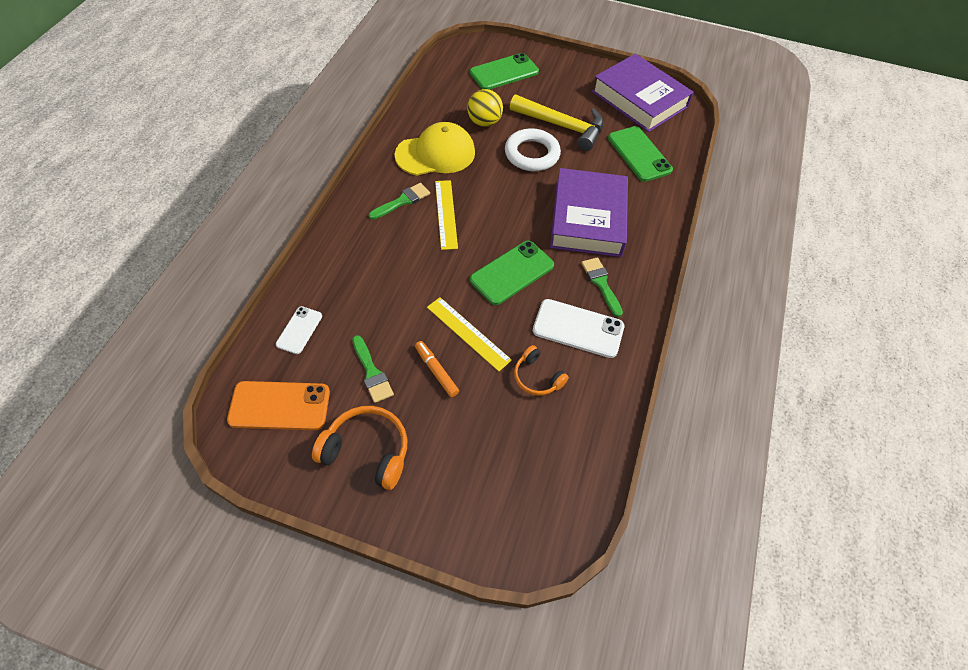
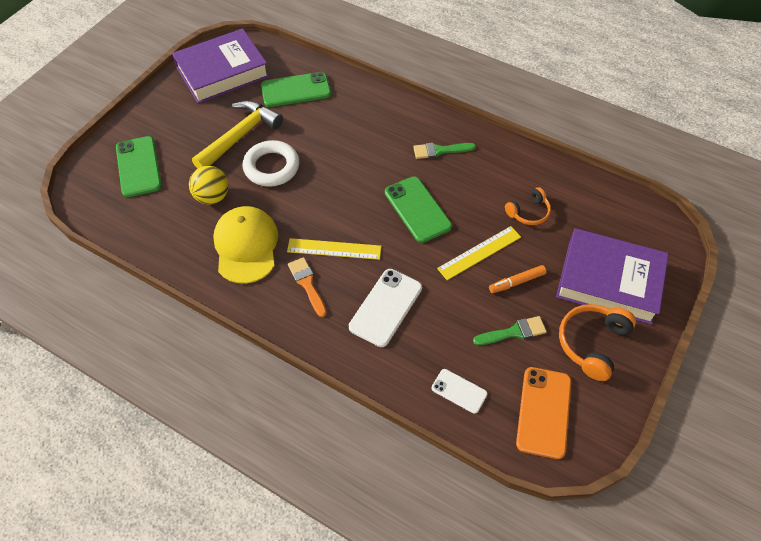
camera: 75 degrees left, 0 degrees up
(402, 201) = (307, 284): green brush -> orange brush
(578, 328) = (484, 176): white phone -> white phone (386, 307)
(588, 218) = (365, 143): purple book -> purple book (609, 280)

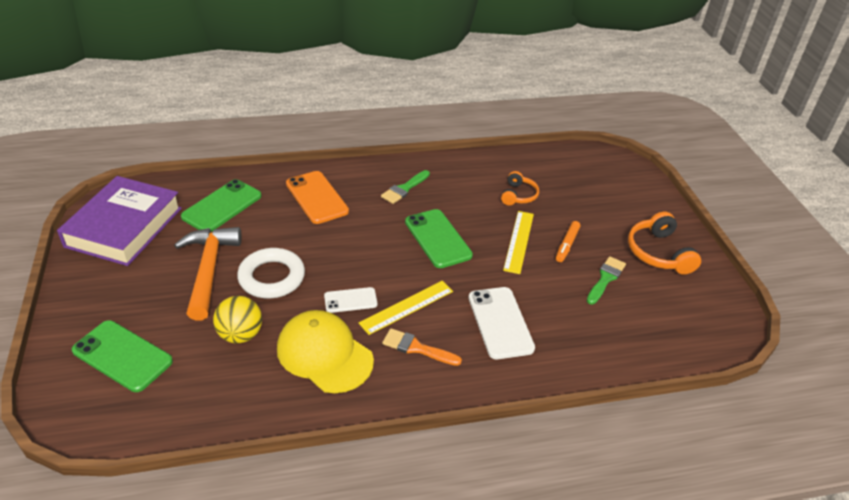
camera: 45 degrees left, 15 degrees down
(240, 136) = (209, 269): yellow hammer -> orange hammer
(417, 209) = (438, 238): green phone -> green phone turned 45 degrees clockwise
(459, 391) = (621, 343): white phone -> white phone (350, 300)
(543, 412) = (686, 316): orange phone -> orange phone (317, 197)
(609, 280) = (619, 208): purple book -> none

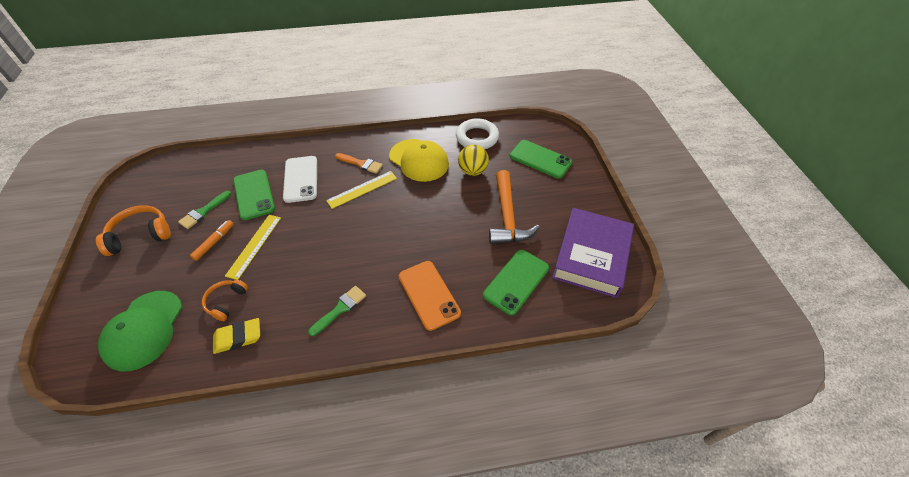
camera: 175 degrees left, 10 degrees up
(272, 277) = (459, 211): white ring -> white ring (477, 137)
(350, 300) = (401, 194): white phone -> none
(438, 238) = (324, 247): green phone -> green phone (254, 194)
(491, 172) = (238, 337): none -> yellow eraser
(580, 178) = (144, 330): none -> green cap
(658, 253) = (140, 235): orange headphones -> orange headphones turned 105 degrees counterclockwise

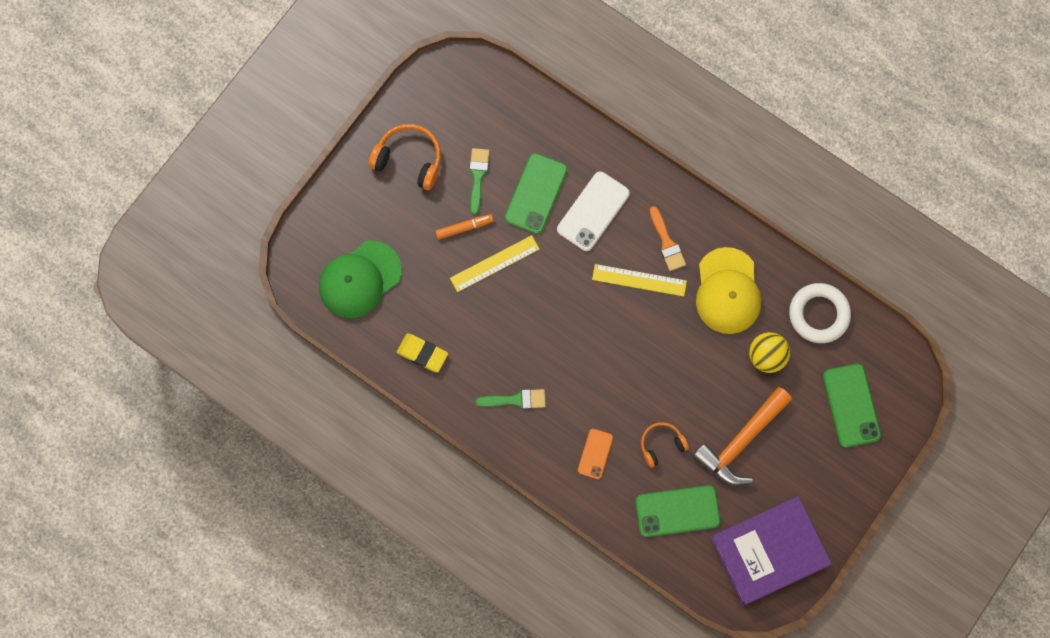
camera: 45 degrees right, 25 degrees up
(203, 212) = (478, 176): green brush -> green brush turned 105 degrees clockwise
(226, 302) = (435, 308): orange headphones -> orange headphones (661, 444)
(429, 294) = (595, 454): orange phone -> orange phone, size x0.59

